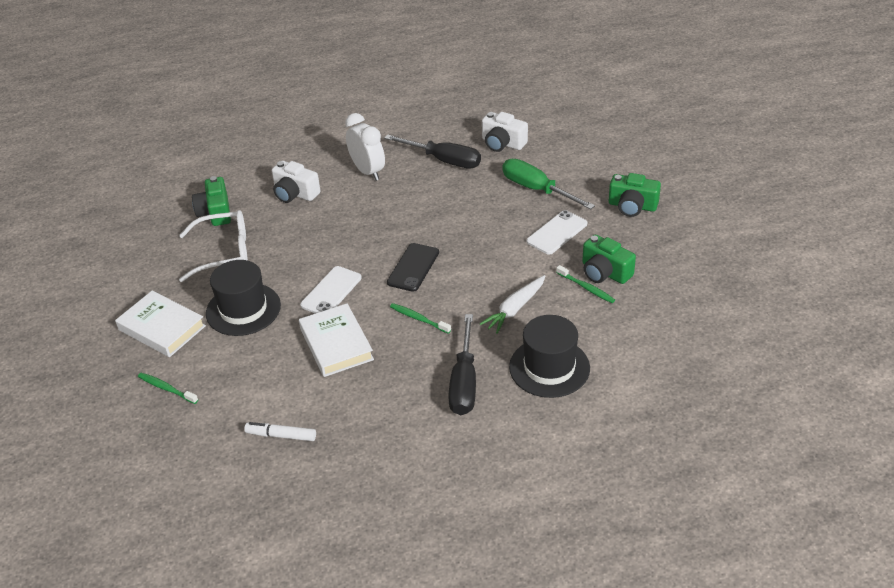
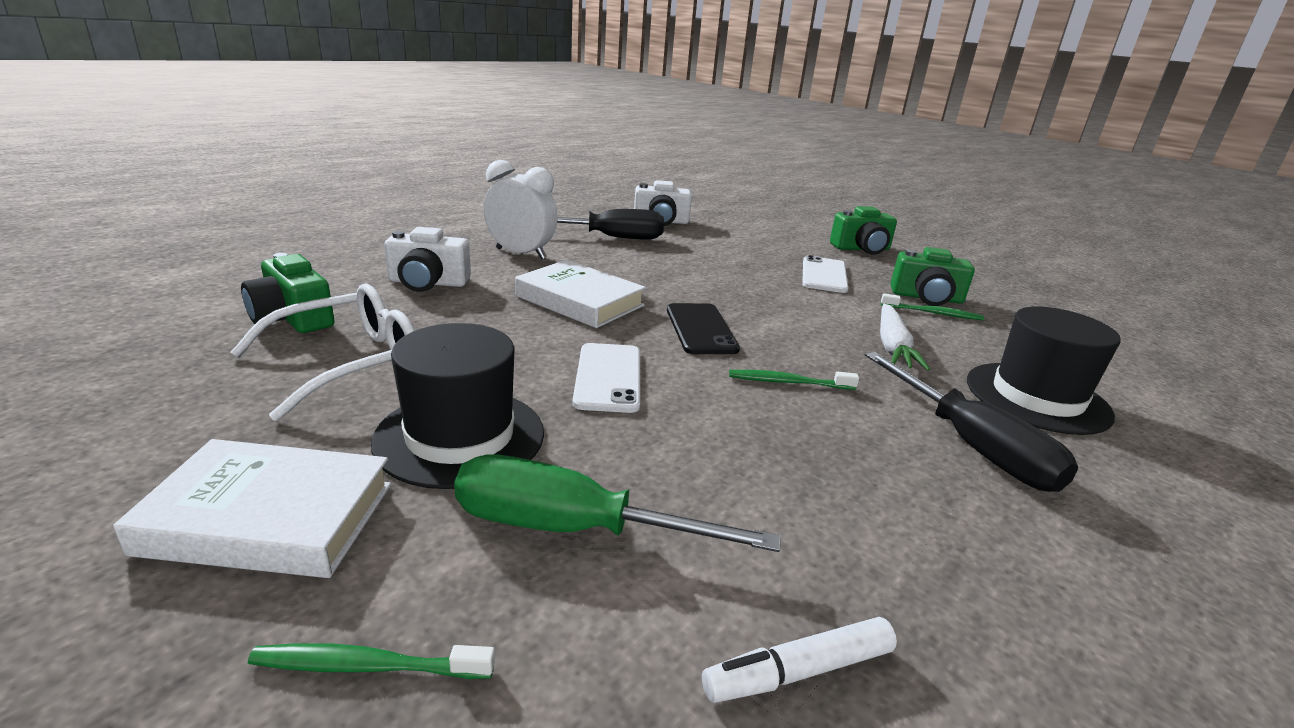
camera: 35 degrees left, 15 degrees down
(336, 344) = (703, 447): white book -> white book (579, 301)
(536, 189) = (748, 247): green screwdriver -> green screwdriver (572, 529)

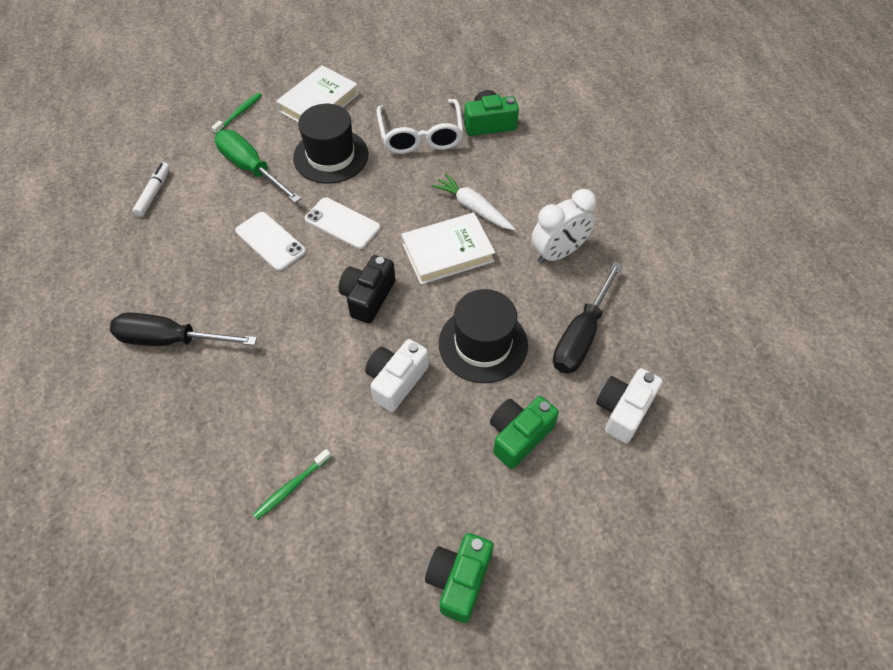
camera: 125 degrees right, 30 degrees up
(428, 283) = (517, 186): white camera -> white camera (396, 381)
(572, 529) = (251, 168): green screwdriver -> green screwdriver turned 90 degrees counterclockwise
(700, 329) = (368, 297): black phone -> black camera
(788, 382) = (280, 300): green toothbrush -> none
(824, 275) = (410, 463): white phone -> white phone (270, 241)
(892, 346) = (272, 399): white carrot -> white carrot (473, 208)
(926, 298) = (317, 515): green camera -> green camera (519, 435)
(1037, 397) = (165, 427): black hat -> black hat (483, 344)

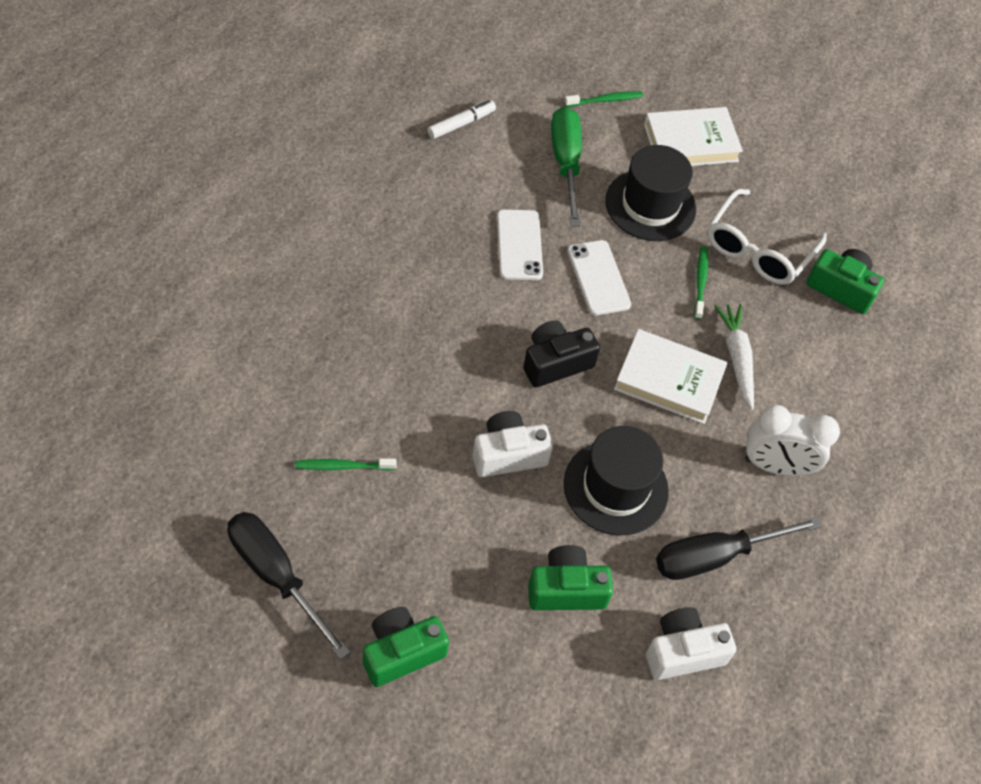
camera: 35 degrees right, 0 degrees up
(170, 340) = (360, 267): black screwdriver -> black screwdriver (276, 576)
(407, 179) = (700, 282): none -> green toothbrush

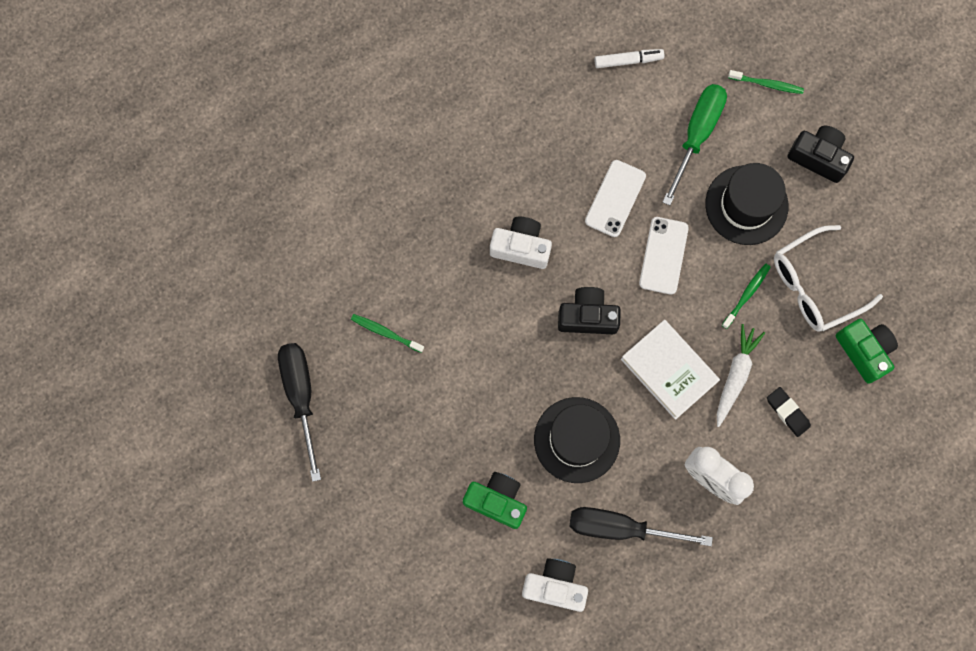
camera: 35 degrees right, 20 degrees up
(401, 652) = (359, 492): green camera -> none
(508, 454) = (510, 377): white camera -> white camera (521, 247)
(690, 143) = (818, 157): white book -> black camera
(808, 371) = (787, 412): none -> black eraser

